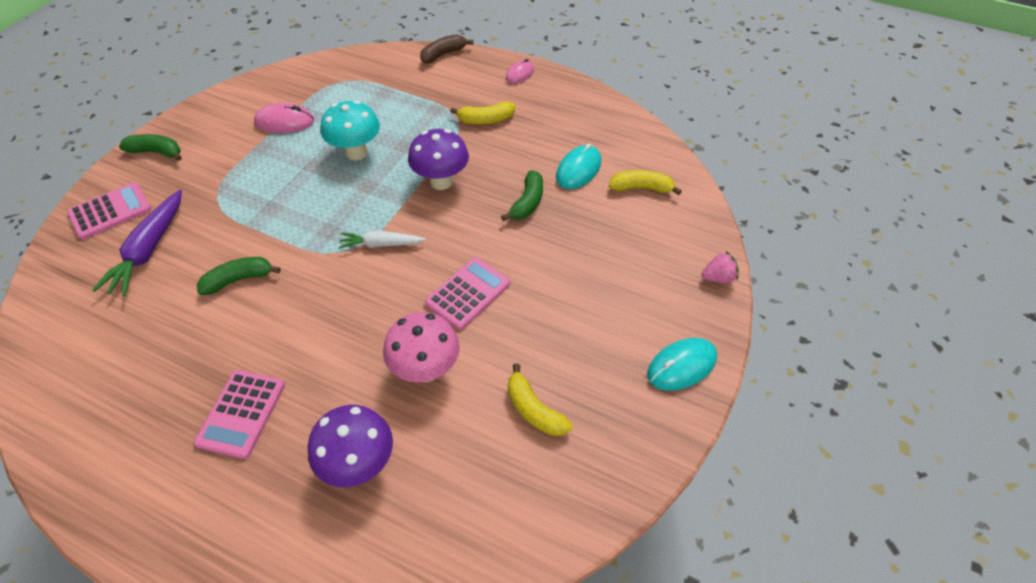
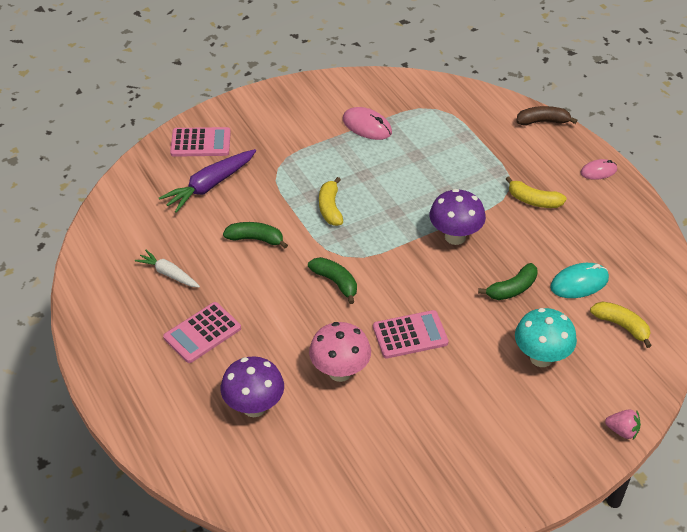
camera: 35 degrees right, 5 degrees down
(156, 152) = (257, 109): green banana -> green banana (335, 282)
(356, 153) = (405, 179): turquoise mushroom -> turquoise mushroom (541, 358)
(381, 244) = (372, 264): white carrot -> white carrot (168, 274)
(534, 410) = (395, 441): yellow banana -> yellow banana (330, 208)
(681, 366) = (531, 476): turquoise mouse -> none

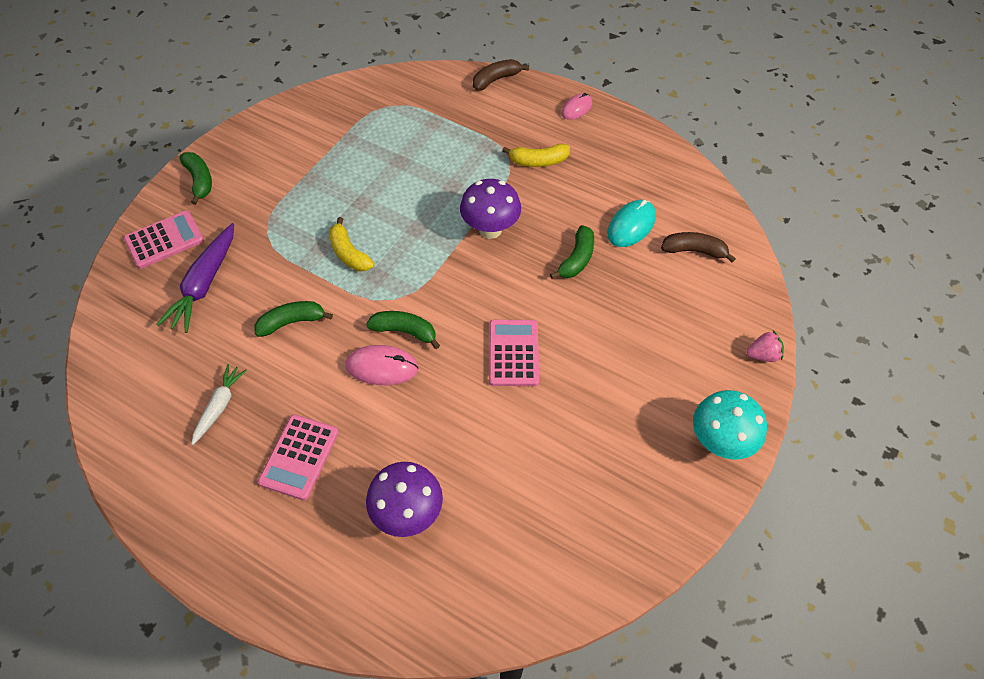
camera: 30 degrees left, 10 degrees up
(168, 274) = (219, 406): white carrot -> white carrot turned 105 degrees clockwise
(252, 110) = (199, 180): none -> green banana
(340, 372) = (471, 428): pink mushroom -> none
(367, 126) = (332, 150): pink mouse -> pink mouse (382, 367)
(410, 335) = (513, 353): pink calculator -> pink calculator turned 45 degrees counterclockwise
(541, 358) = (647, 317): turquoise mushroom -> turquoise mushroom (719, 442)
(621, 326) = (694, 251): yellow banana -> brown banana

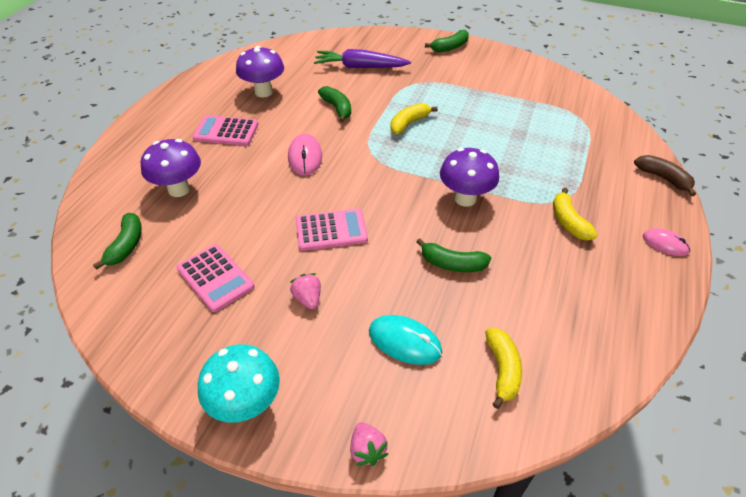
camera: 80 degrees right, 10 degrees down
(164, 240) = (392, 45): pink calculator -> pink calculator (215, 278)
(219, 406) = (263, 92): white carrot -> purple mushroom
(405, 331) = (340, 163): green banana -> green banana (126, 245)
(604, 383) = (308, 298): none -> pink strawberry
(631, 225) = (516, 306): turquoise mouse -> turquoise mouse (405, 341)
(694, 251) = (502, 370): brown banana -> yellow banana

